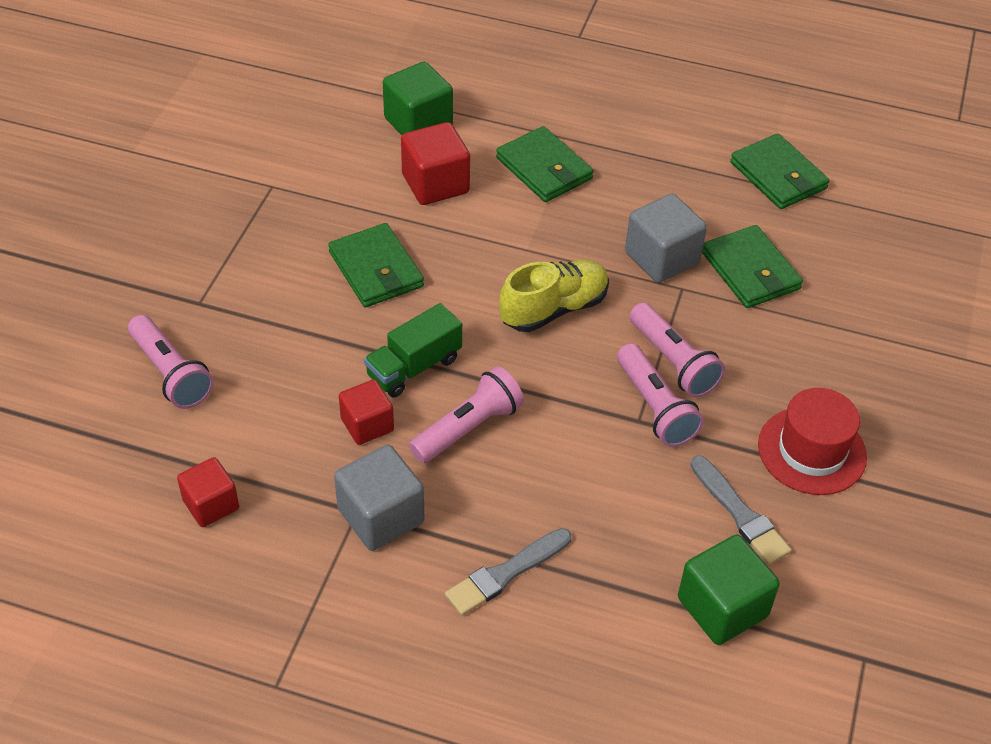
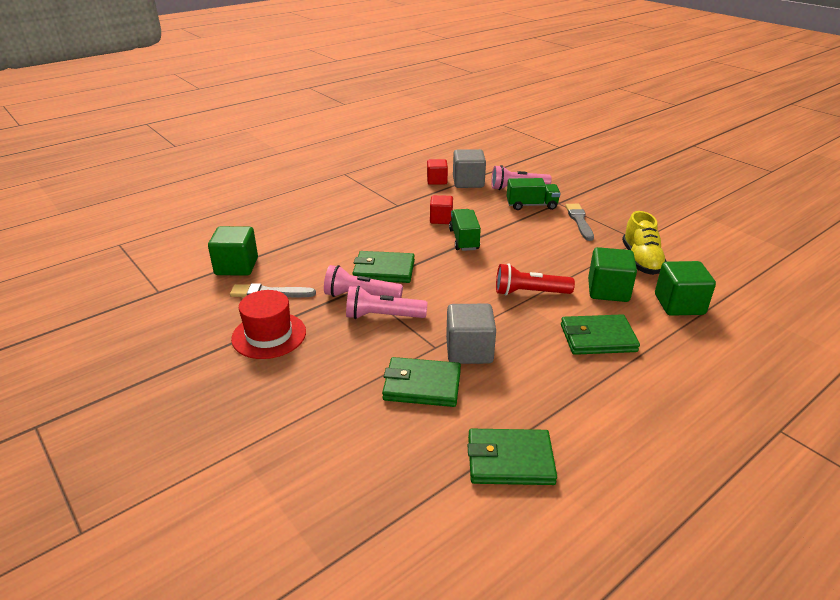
camera: 125 degrees right, 15 degrees down
(232, 331) = (531, 205): none -> green truck
(376, 269) = (544, 250): green wallet -> green wallet (384, 270)
(381, 516) = (389, 209): grey cube -> grey cube (468, 182)
(435, 184) = (608, 290): red cube -> green cube
(468, 428) = (411, 241): pink flashlight -> none
(500, 249) = (529, 292): none -> red flashlight
(506, 573) = (326, 225): grey brush -> grey brush (579, 221)
(554, 309) = (464, 292): yellow shoe -> yellow shoe (641, 261)

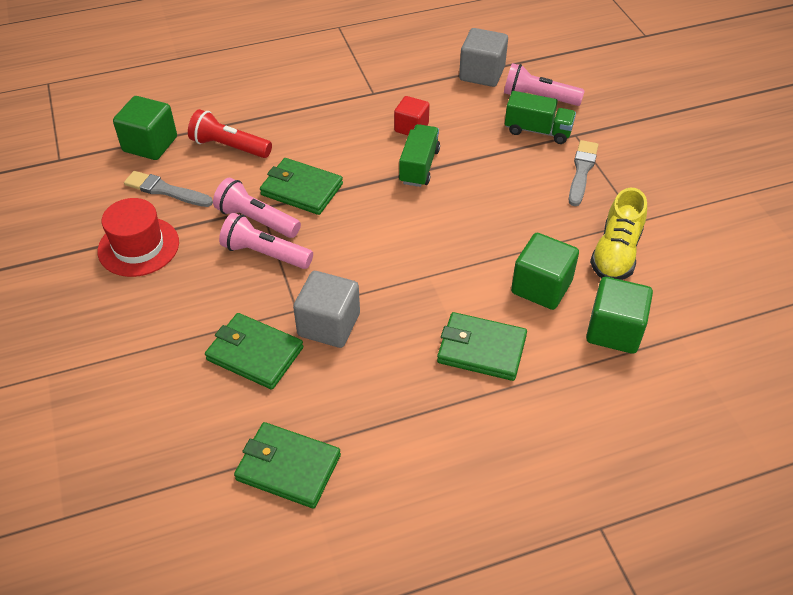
camera: 20 degrees right, 15 degrees up
(437, 181) = (444, 62): red cube -> none
(529, 292) = (446, 265): red flashlight -> red flashlight (229, 146)

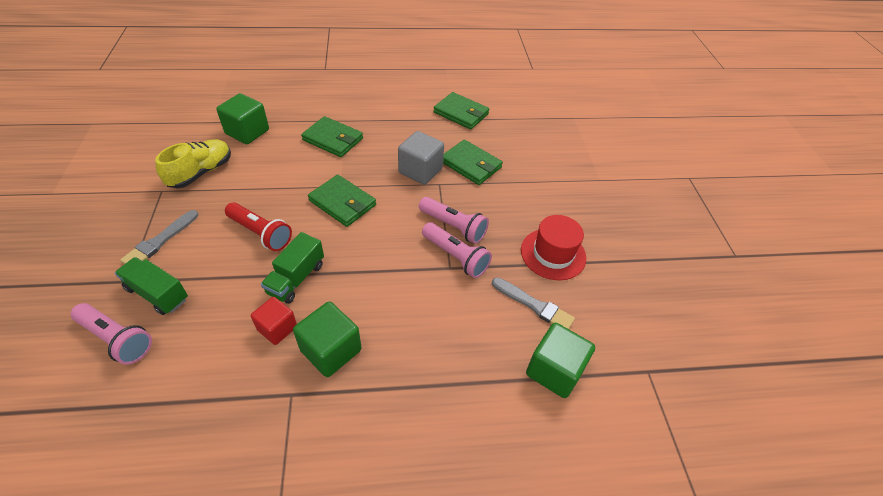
camera: 170 degrees left, 0 degrees up
(229, 146) = (470, 347): red flashlight -> red flashlight (260, 233)
(301, 189) = (411, 278): green wallet -> green wallet (343, 203)
(482, 74) = (145, 396): grey cube -> none
(541, 287) = (270, 163): green cube -> green cube (331, 350)

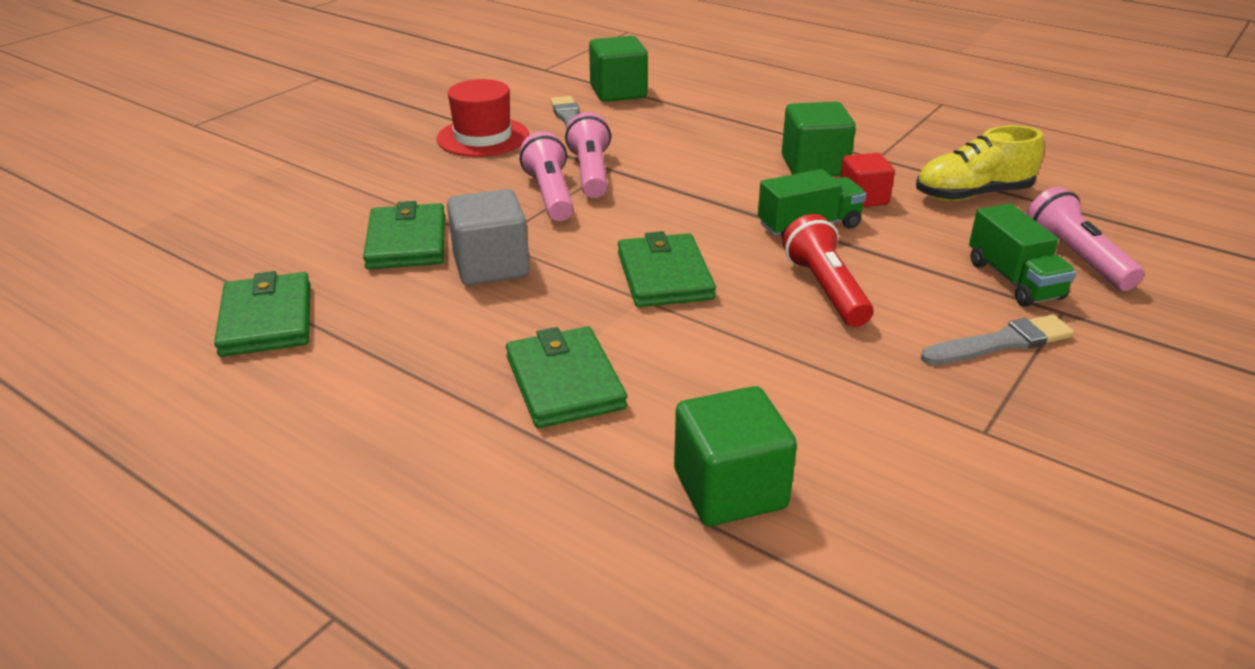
camera: 135 degrees left, 15 degrees down
(201, 172) = (886, 434): yellow shoe -> yellow shoe (972, 195)

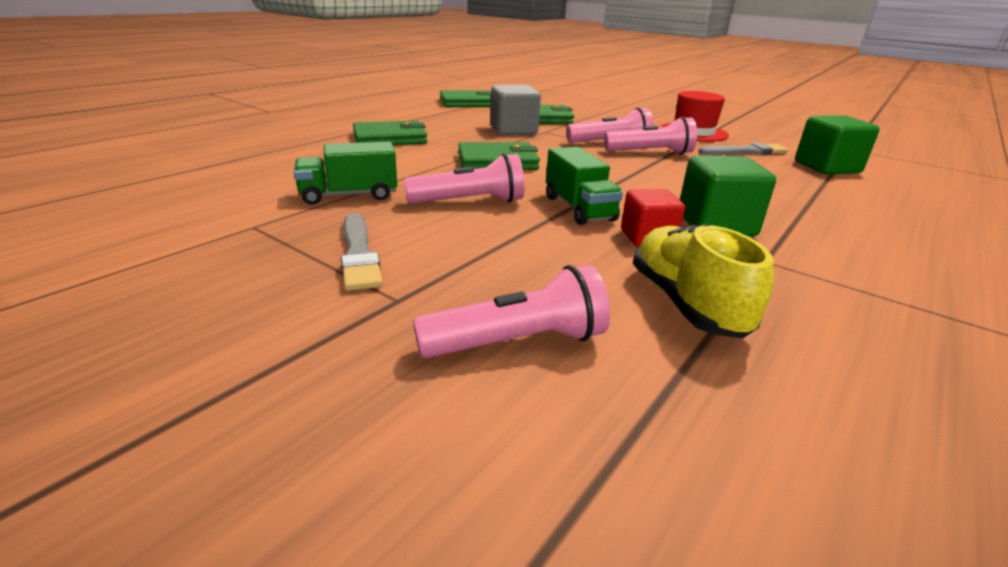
camera: 90 degrees right, 5 degrees down
(730, 489) = (273, 160): green cube -> none
(826, 289) = (470, 202): red flashlight -> pink flashlight
(1014, 280) = (468, 285): green truck -> green truck (349, 195)

